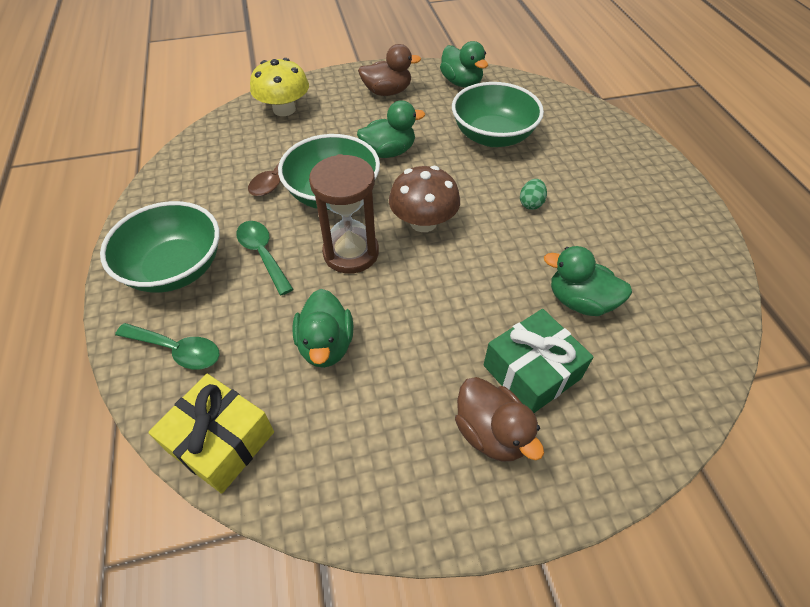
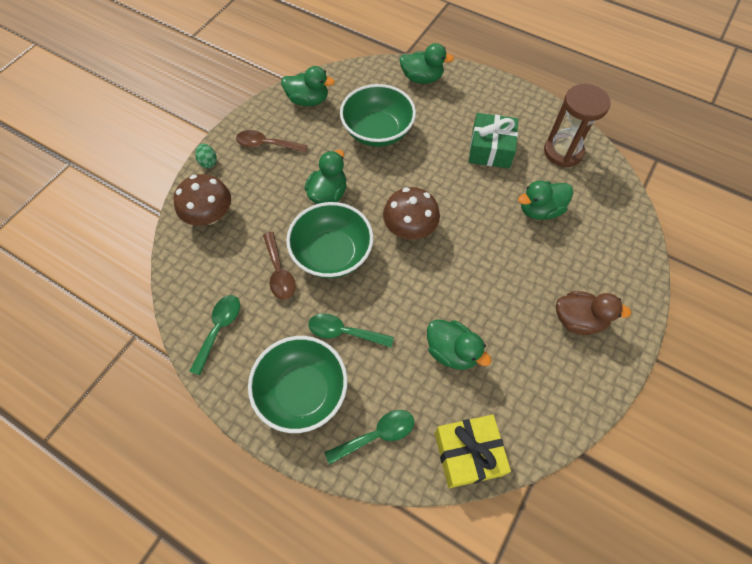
camera: 45 degrees left, 10 degrees up
(186, 182) = (219, 329): none -> green spoon
(284, 109) = (209, 215): yellow mushroom -> brown mushroom
(351, 253) = (394, 284): brown hourglass -> brown hourglass (563, 152)
(387, 92) = (266, 144): brown duck -> brown spoon
(531, 203) = (452, 166): green egg -> green egg (208, 162)
(531, 372) = (561, 271): green gift -> green gift (490, 149)
(590, 123) = (422, 78): none -> green duck

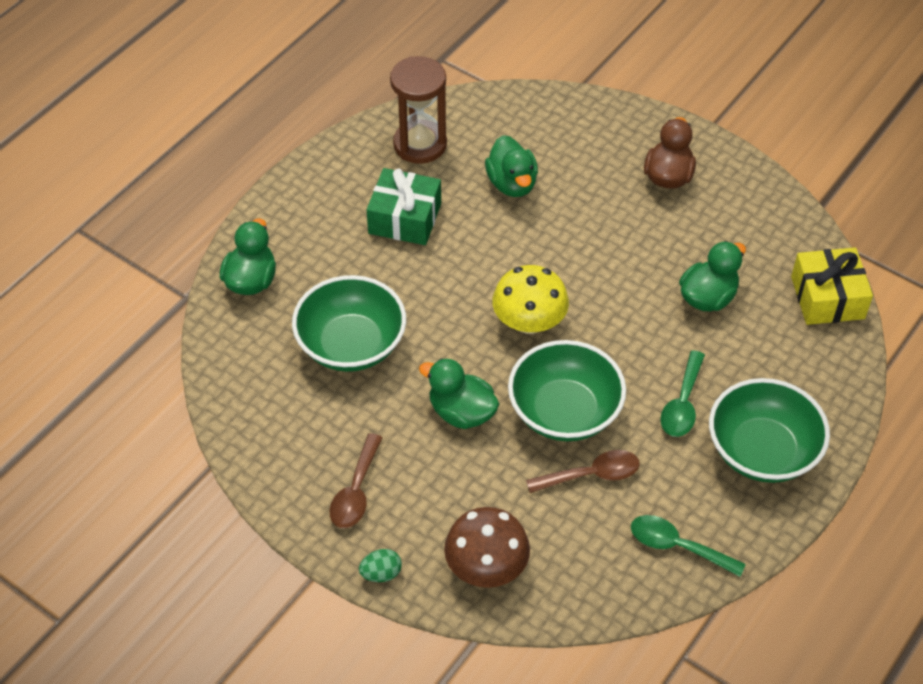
camera: 85 degrees left, 10 degrees down
(308, 100) = (269, 432): green duck -> none
(377, 435) = (811, 378): green spoon -> none
(409, 228) = (529, 321): brown mushroom -> yellow mushroom

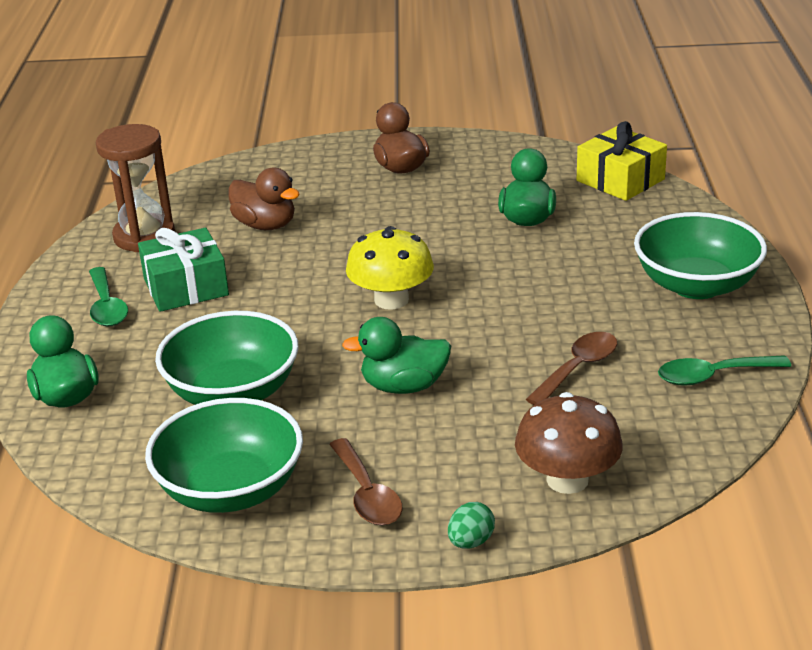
camera: 35 degrees left, 20 degrees down
(512, 184) = (265, 225): green duck -> brown duck
(564, 412) = (499, 340): green bowl -> green bowl (231, 490)
(682, 404) = (593, 288): green spoon -> green spoon (107, 306)

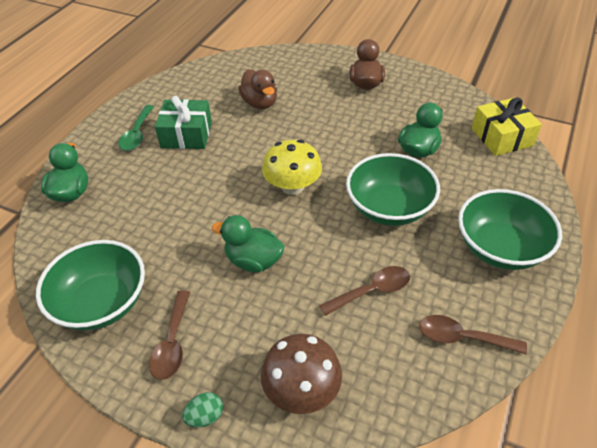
camera: 25 degrees right, 15 degrees up
(144, 236) = (191, 90): brown hourglass -> none
(233, 393) = (155, 225): green bowl -> green bowl (389, 208)
(713, 376) = (462, 337): green spoon -> brown spoon

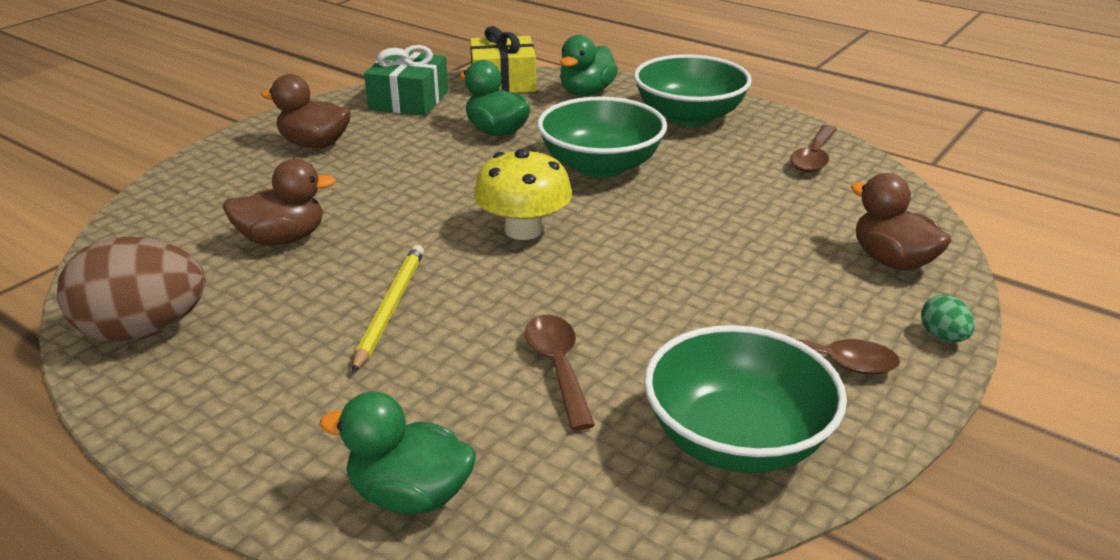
camera: 80 degrees left, 15 degrees down
(137, 134) = (264, 393): green spoon -> none
(178, 89) = (143, 331): none -> brown egg
(186, 134) = (315, 326): green gift -> green gift (409, 100)
(204, 154) = (390, 308): none -> yellow pencil
(253, 261) = (671, 277): green duck -> green duck (586, 92)
(302, 390) = (892, 261): brown mushroom -> brown duck
(372, 291) = (742, 197): brown spoon -> brown spoon (558, 367)

